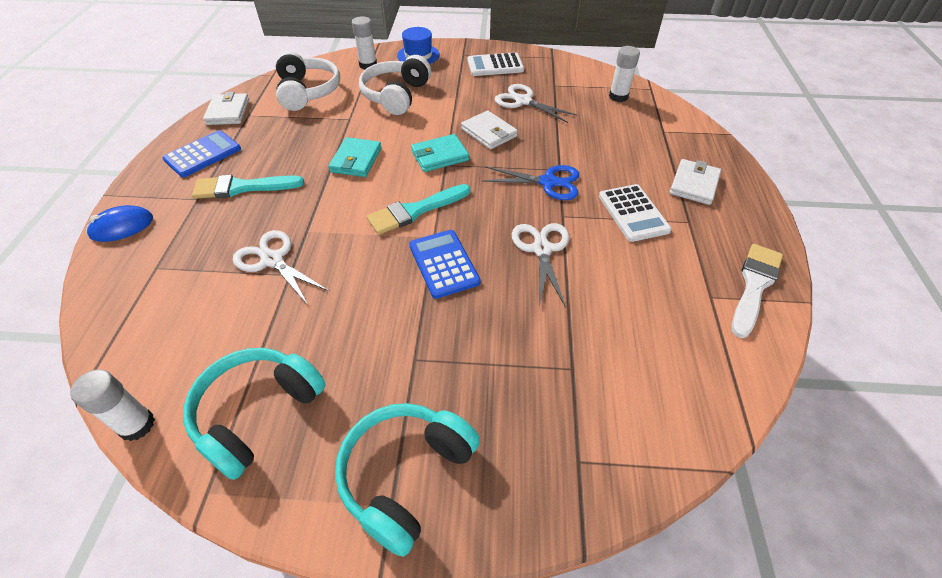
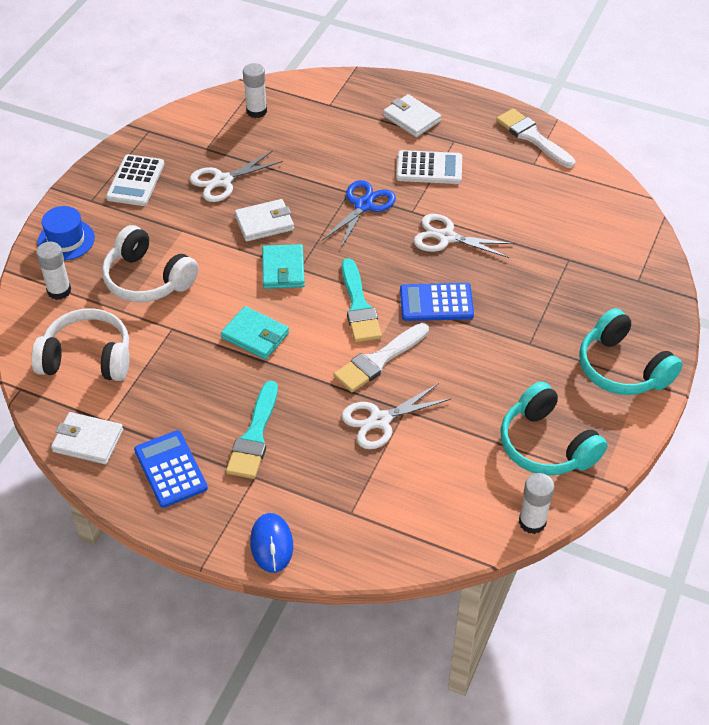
camera: 70 degrees left, 0 degrees up
(350, 241) = (379, 360): none -> white brush

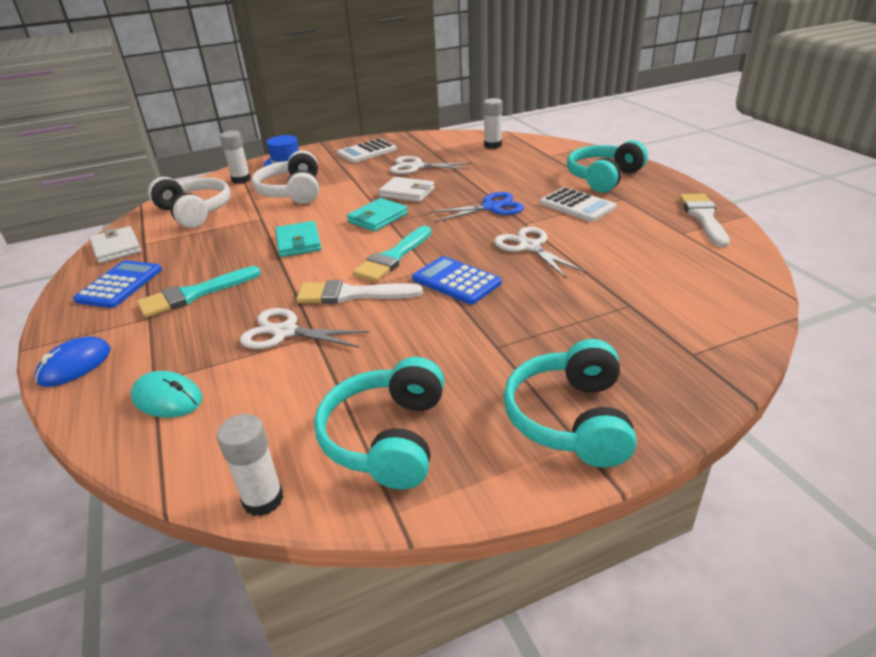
camera: 45 degrees right, 15 degrees down
(382, 516) = (167, 398): none -> turquoise mouse
(411, 118) = (603, 178): white wallet -> turquoise headphones

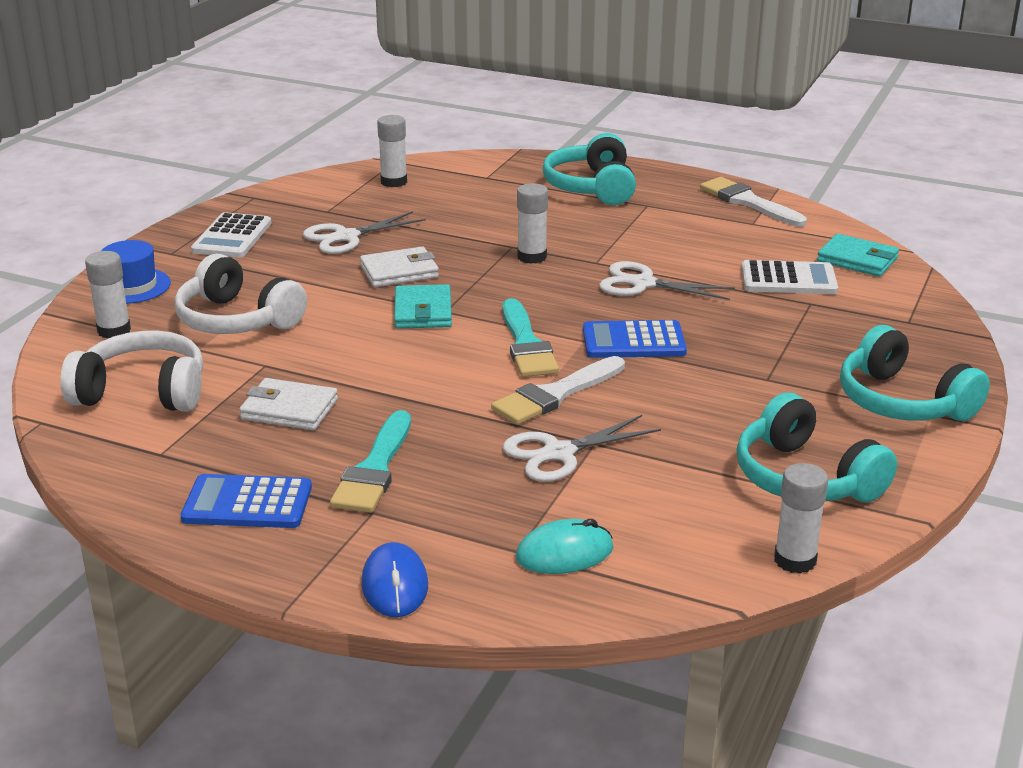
camera: 45 degrees left, 5 degrees down
(116, 248) = (129, 474): white wallet -> white wallet (289, 409)
(119, 285) = (247, 503): blue calculator -> blue calculator turned 60 degrees counterclockwise
(298, 242) = (381, 371): turquoise wallet -> turquoise wallet (857, 260)
(491, 207) = (532, 257): blue scissors -> white glue stick
(577, 205) = (616, 226): white calculator -> white calculator (788, 279)

